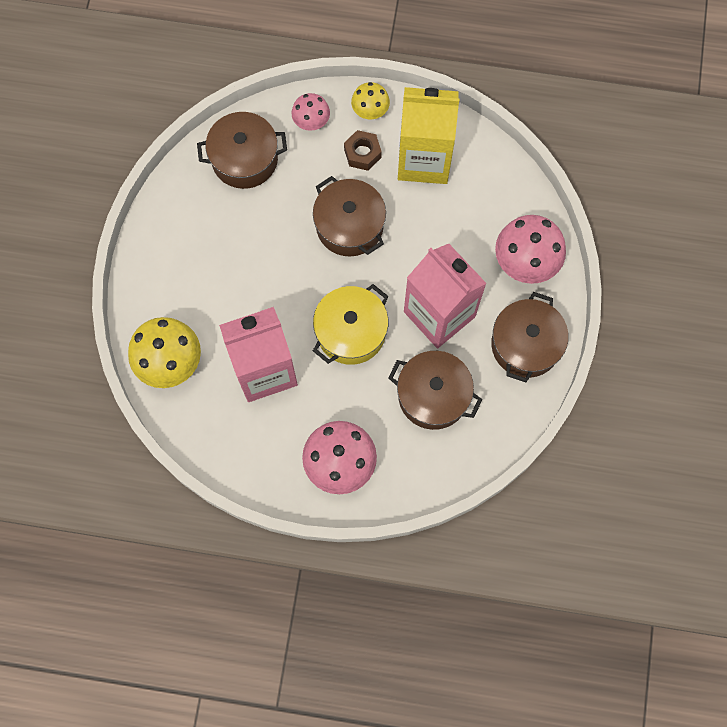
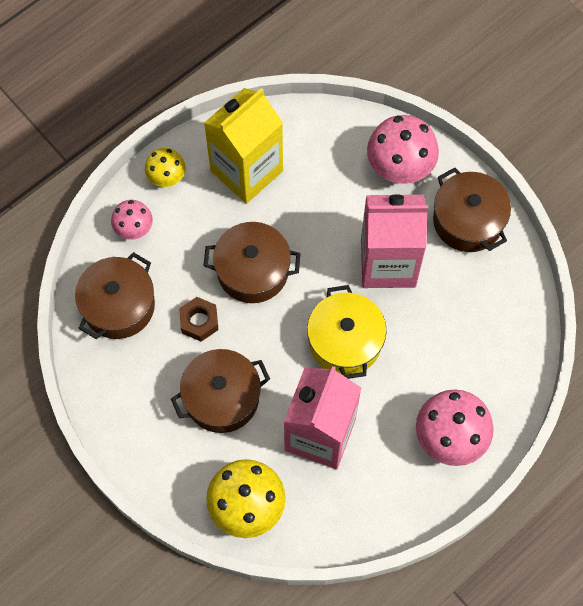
camera: 50 degrees left, 5 degrees down
(362, 153) = (198, 212): brown nut -> brown nut (199, 321)
(433, 395) = (452, 321): brown pot -> brown pot (222, 397)

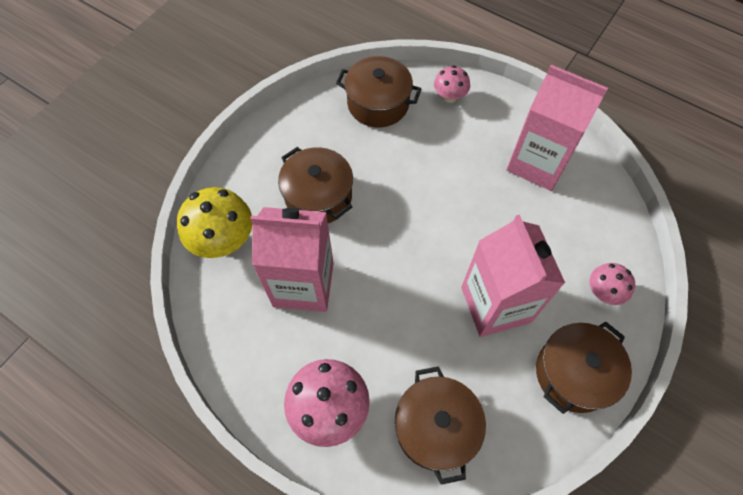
camera: 75 degrees right, 5 degrees down
(166, 177) = (505, 107): yellow mushroom -> none
(199, 321) = (383, 162): brown nut -> none
(246, 171) = (537, 163): yellow carton -> pink carton
(252, 271) = (444, 191): brown pot -> brown pot (435, 428)
(345, 341) = (401, 284): yellow pot -> none
(400, 166) = (603, 292): pink mushroom -> pink mushroom, size x0.57

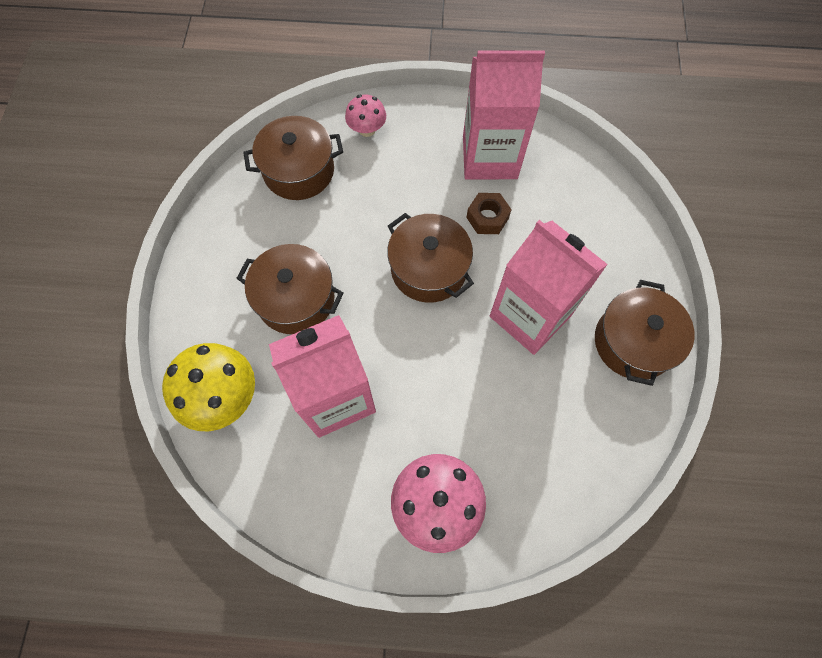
camera: 30 degrees left, 5 degrees up
(435, 428) = (544, 463): brown pot -> brown pot (429, 269)
(506, 209) = (487, 217): none -> brown nut
(603, 292) = (616, 252): pink mushroom -> none

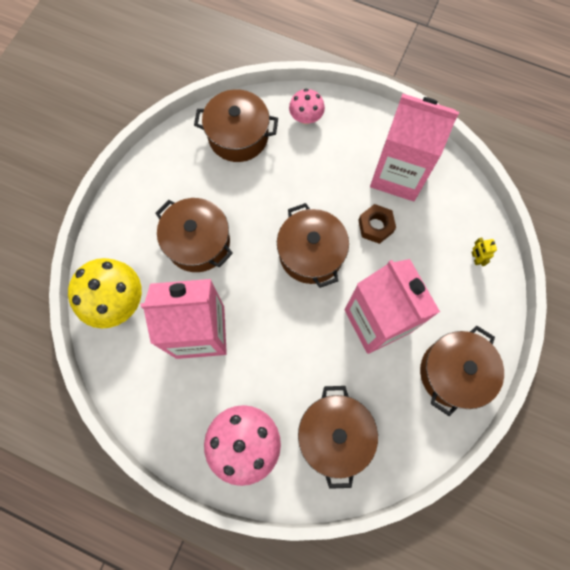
camera: 20 degrees right, 5 degrees up
(533, 457) = (334, 435): none -> brown pot
(605, 216) = (475, 258): none -> yellow robot

